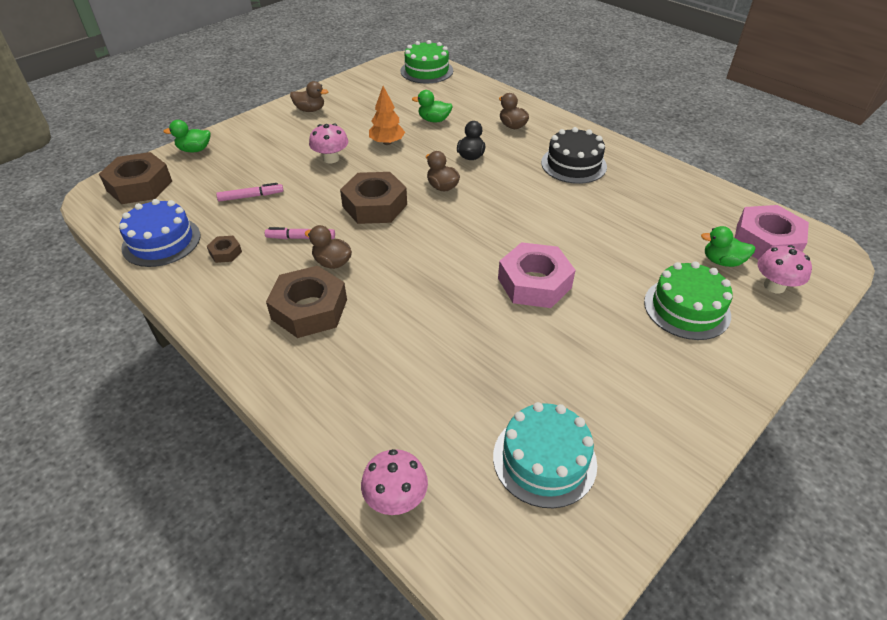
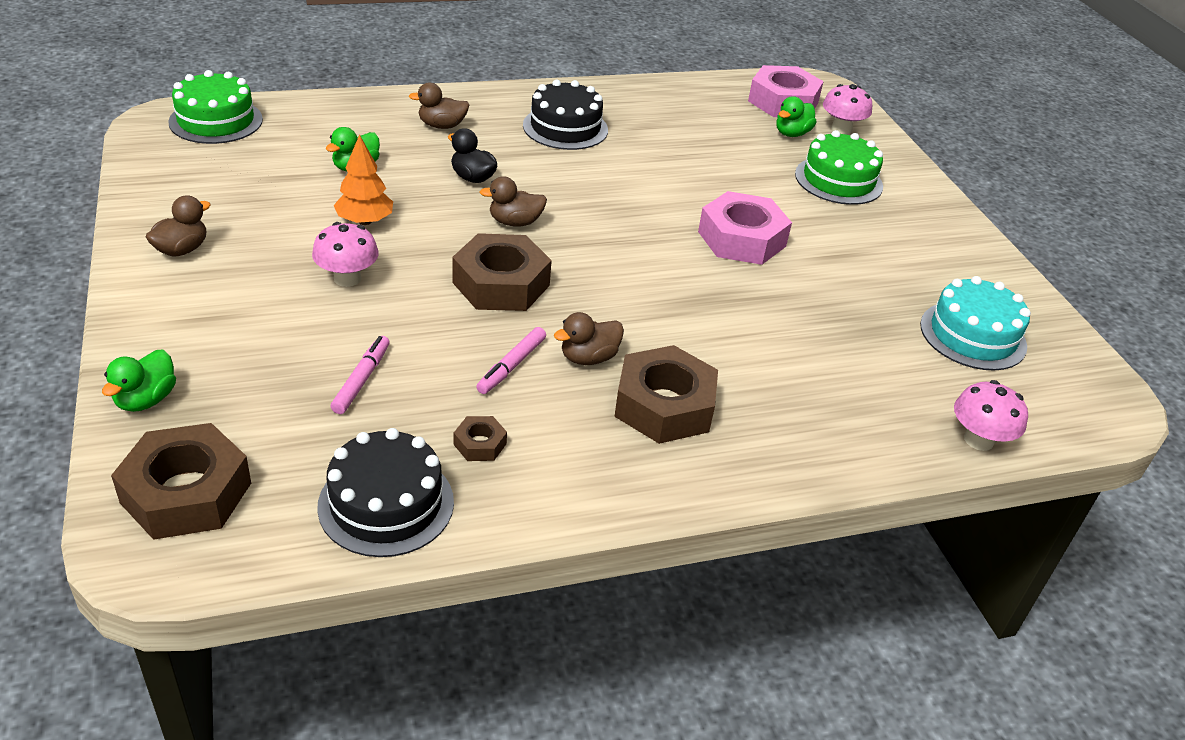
camera: 65 degrees left, 5 degrees down
(161, 241) = (386, 504): blue cake -> black cake

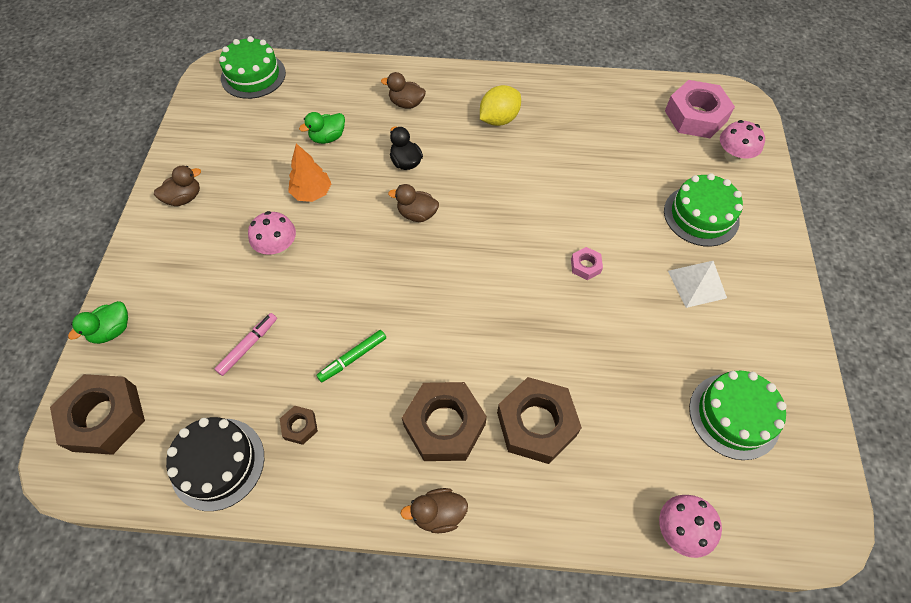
camera: 25 degrees right, 20 degrees up
(501, 284) = (380, 275): brown nut -> brown nut (536, 424)
(512, 366) = (353, 358): pink marker -> green marker
(565, 127) = (499, 119): black cake -> yellow lemon
(588, 358) = (410, 363): brown duck -> brown duck (438, 514)
(741, 239) = (585, 266): pink nut -> pink nut, size x0.46
(792, 134) = (685, 155): green duck -> none
(869, 236) = (697, 284): none -> white pyramid
(973, 335) = (734, 416): turquoise cake -> green cake

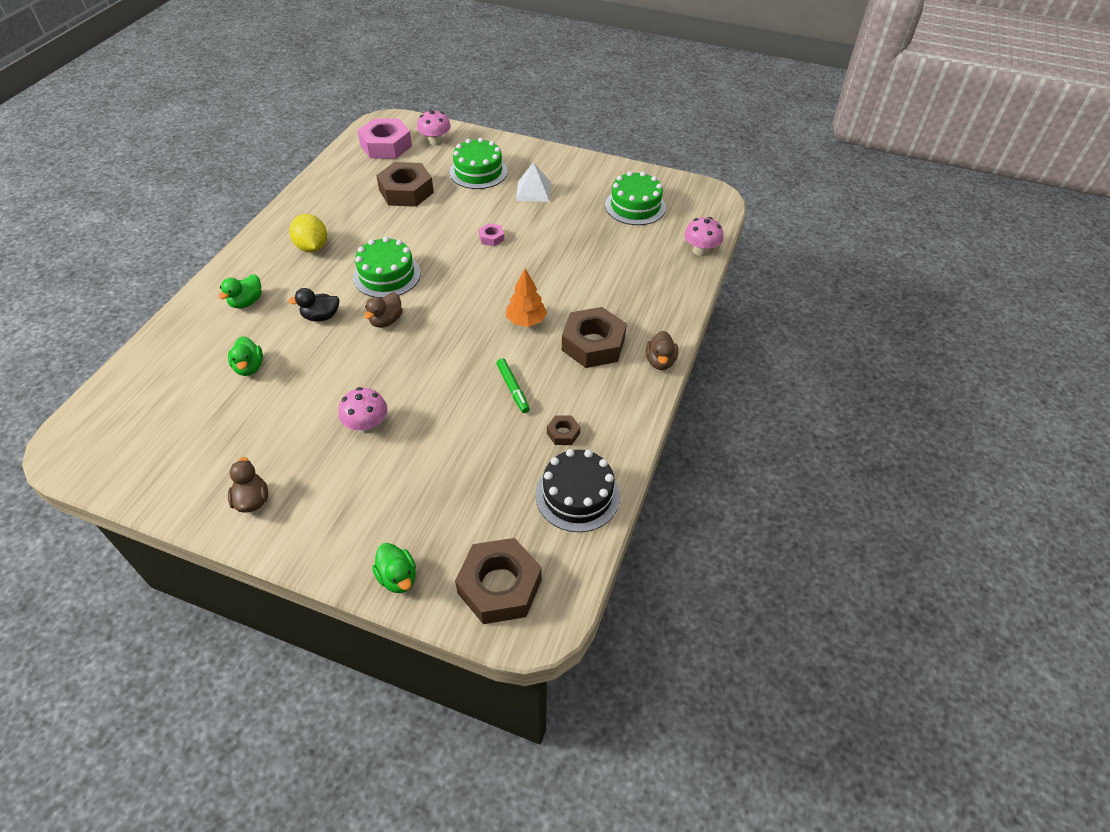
camera: 75 degrees left, 10 degrees down
(248, 346) = (468, 461): pink marker -> none
(253, 75) = (104, 418): green cake -> green cake (387, 275)
(312, 193) = (315, 390): orange tree -> orange tree (526, 321)
(406, 103) = (246, 302): brown duck -> green duck
(536, 424) = (609, 295): brown nut -> brown nut (406, 191)

